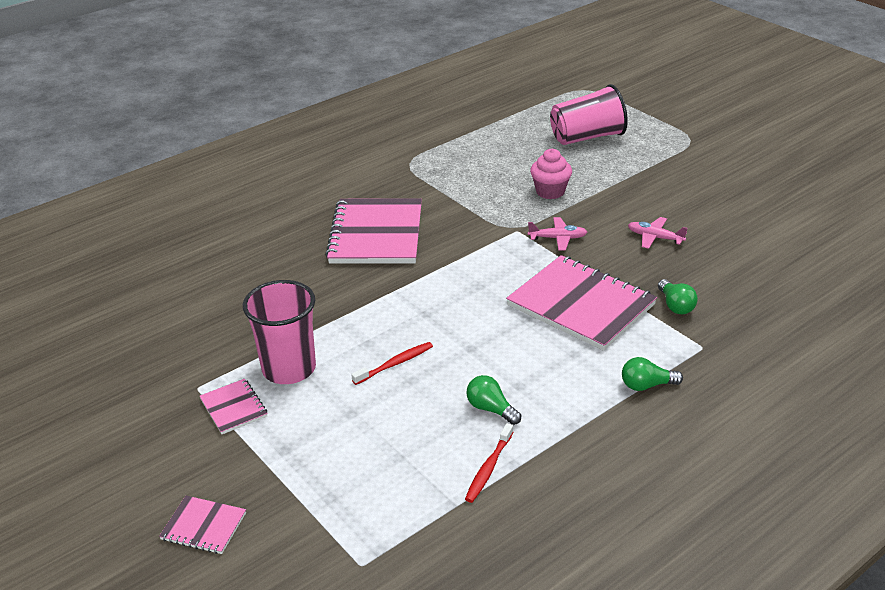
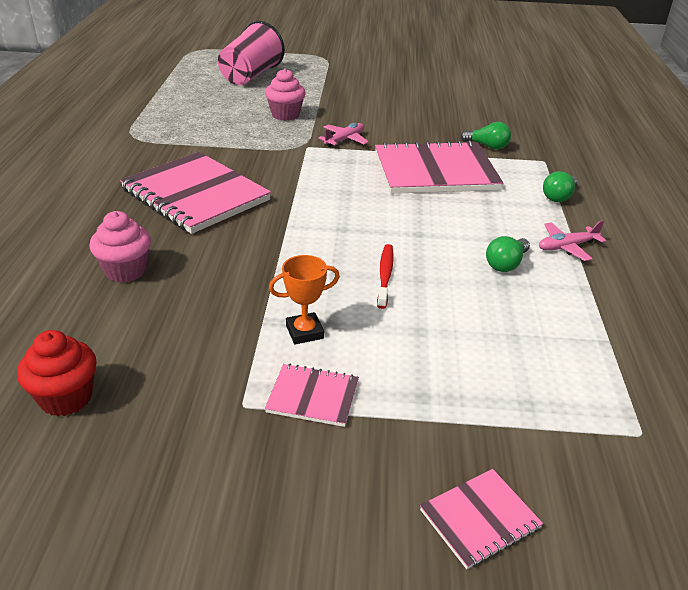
camera: 50 degrees left, 0 degrees up
(136, 329) = (66, 398): none -> red cupcake
(260, 269) = (126, 271): none -> pink cupcake
(289, 369) = (304, 332): pink cup -> orange trophy
(488, 468) = (578, 302): red toothbrush -> none
(491, 409) = (506, 264): green light bulb -> green light bulb turned 45 degrees counterclockwise
(655, 237) = (404, 115): pink plane -> pink plane (566, 247)

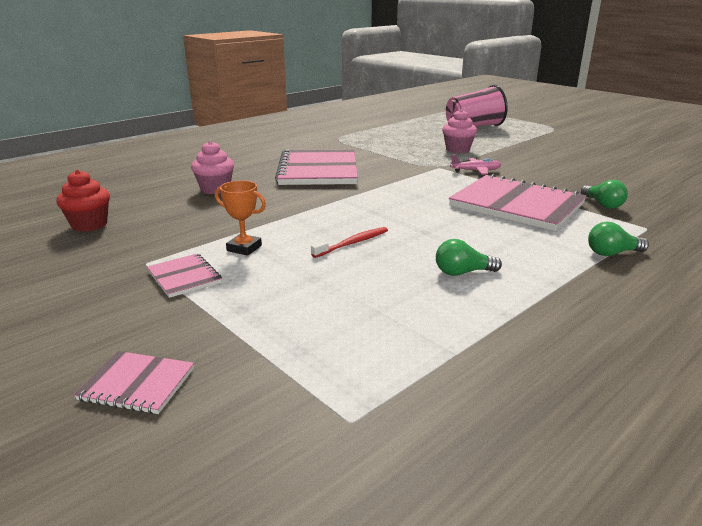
camera: 45 degrees right, 10 degrees down
(566, 247) = (547, 284): pink plane -> none

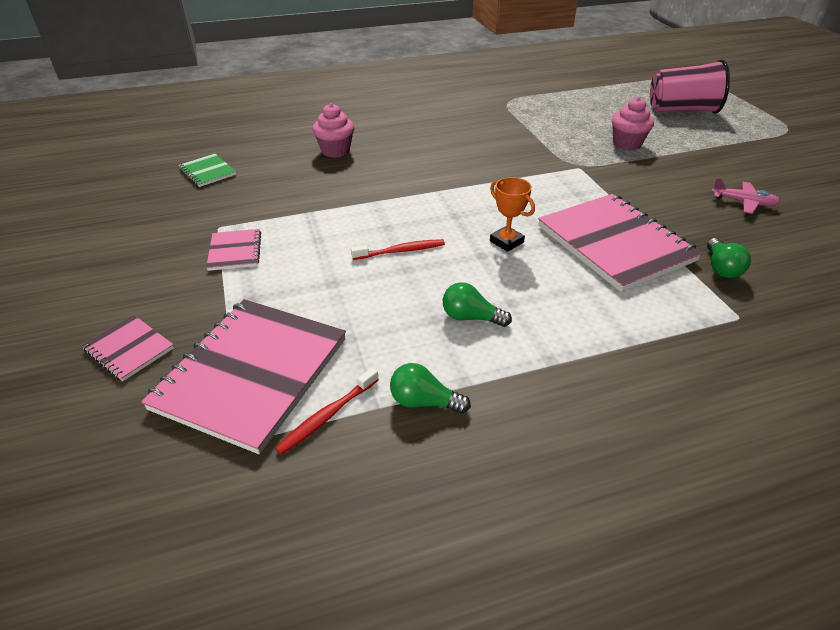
camera: 25 degrees right, 15 degrees up
(89, 225) = (208, 172): red cupcake -> green notebook
(244, 248) = (304, 231): orange trophy -> orange trophy (506, 242)
(318, 170) = (448, 145): pink notebook -> pink notebook (252, 373)
(416, 374) = (327, 416): none -> red toothbrush
(476, 171) = (617, 182): pink plane -> pink plane (743, 202)
(612, 253) = (656, 340): green light bulb -> green light bulb (424, 402)

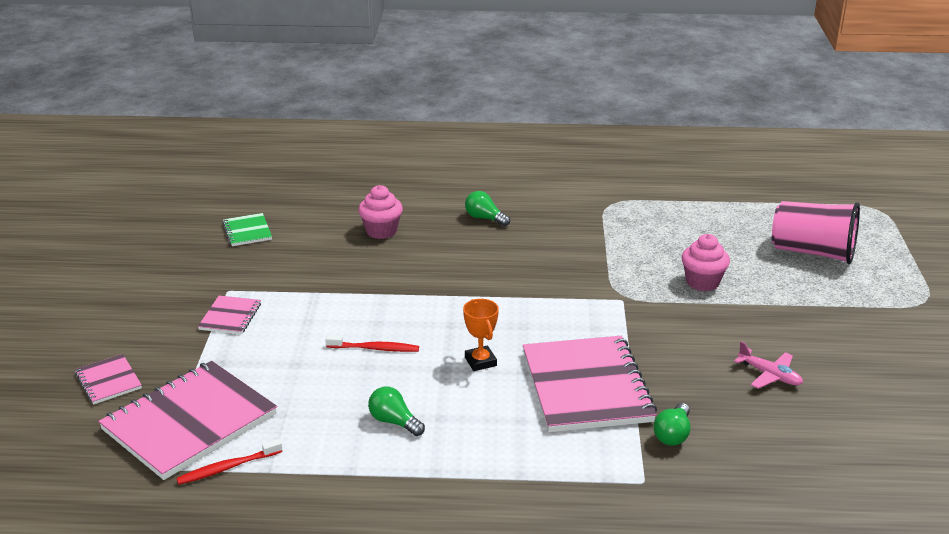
camera: 20 degrees right, 10 degrees down
(424, 402) = (307, 477): green light bulb -> green light bulb (484, 218)

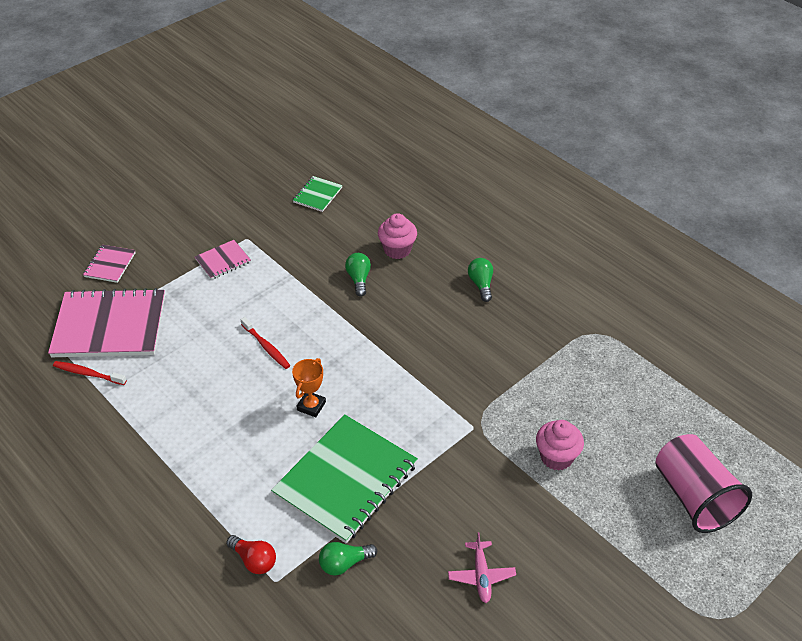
camera: 45 degrees right, 15 degrees up
(394, 422) = (204, 412): green light bulb -> green light bulb (358, 279)
(586, 387) = (346, 480): pink notebook -> green notebook
(605, 482) = (254, 560): none -> red light bulb

